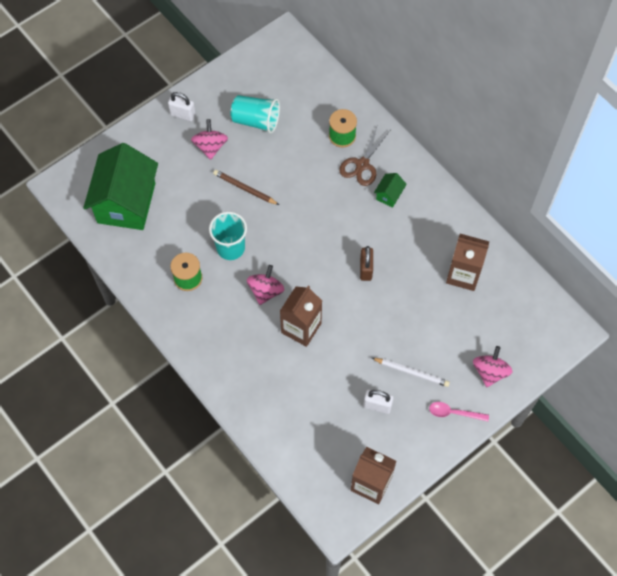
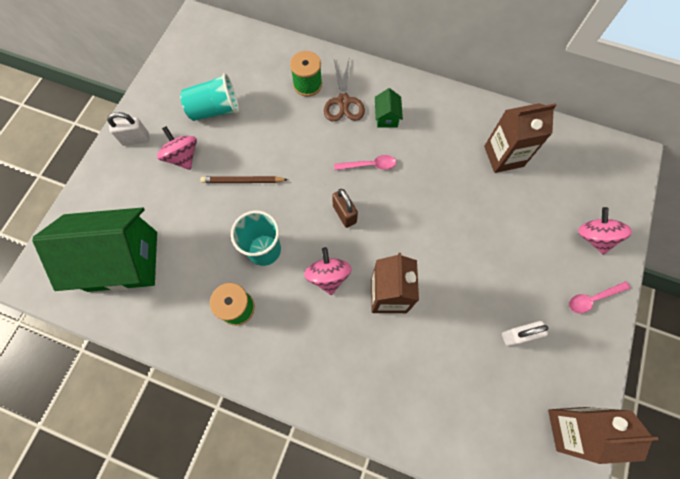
camera: 30 degrees left, 5 degrees up
(126, 203) = (123, 261): green house -> green house turned 75 degrees counterclockwise
(350, 226) = (369, 165): none -> pink spoon
(366, 269) = (412, 199): brown padlock -> brown padlock (344, 214)
(411, 372) = (525, 280): white pencil -> none

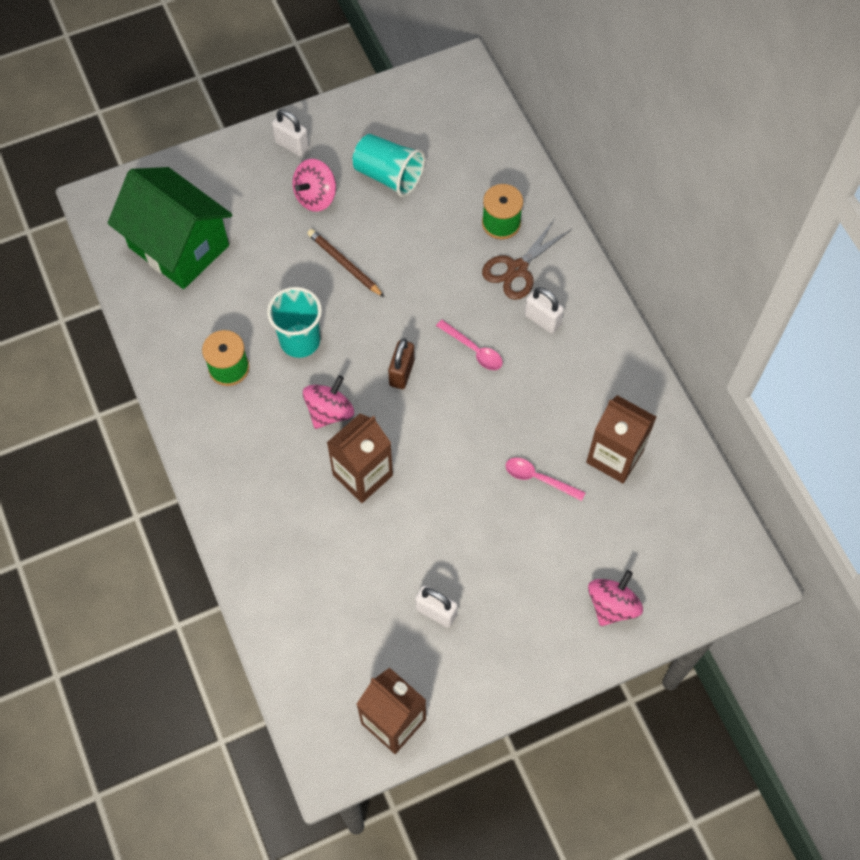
camera: 45 degrees right, 5 degrees down
(183, 157) = (315, 196): pink spinning top -> pink spinning top turned 150 degrees counterclockwise
(386, 117) = (542, 320): green house -> white padlock
(592, 298) = (542, 651): pink spoon -> pink spoon (538, 478)

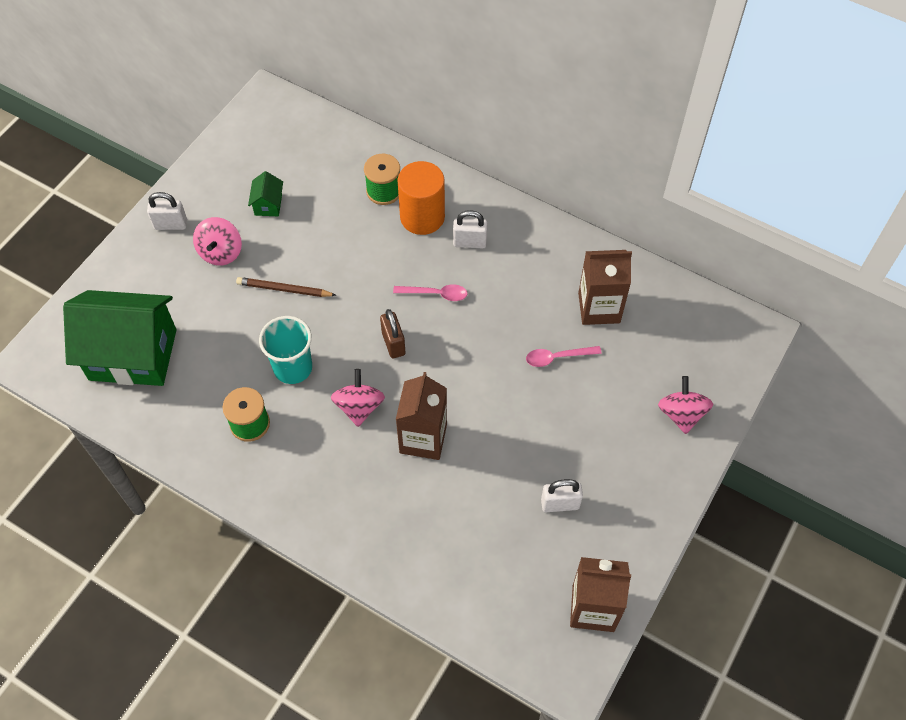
camera: 35 degrees left, 5 degrees down
(388, 175) = (268, 204): turquoise cup -> green house
(517, 269) = (422, 217): brown scissors -> orange cylinder

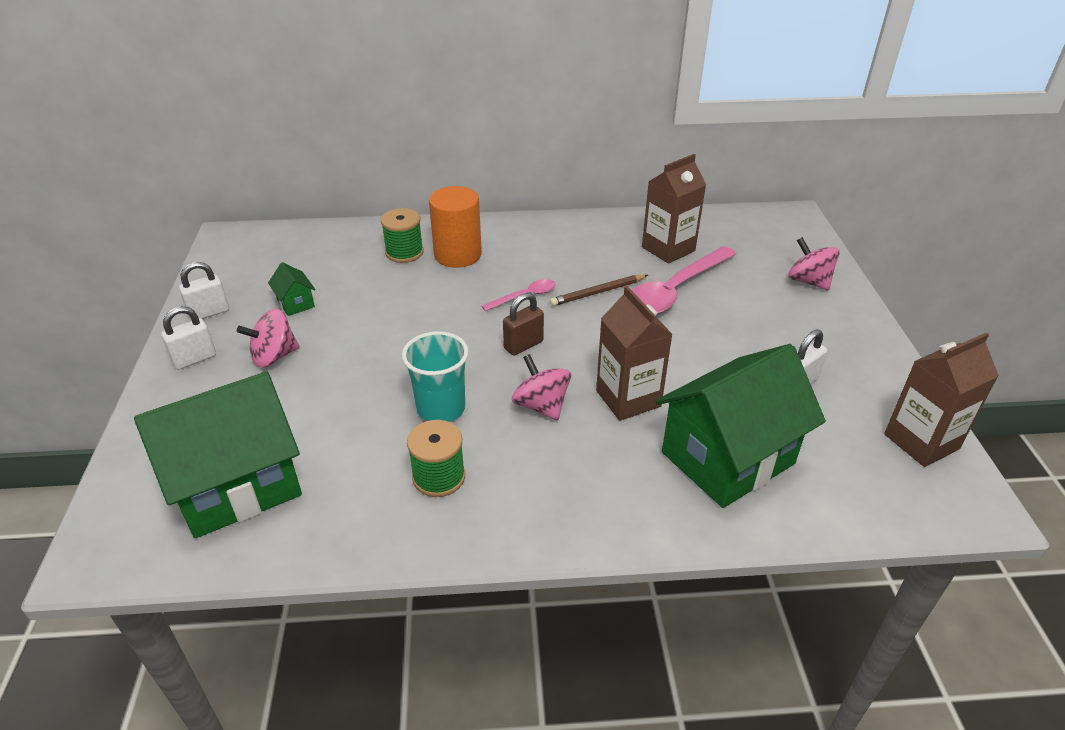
camera: 35 degrees left, 20 degrees down
(221, 252) = (274, 356): pink spinning top -> pink spinning top turned 90 degrees clockwise
(284, 289) = (372, 355): brown pencil -> brown pencil (597, 292)
(393, 343) = (523, 345): brown padlock -> brown padlock turned 75 degrees counterclockwise
(442, 529) = (727, 458): none -> green house
(469, 242) = (517, 254): white padlock -> white padlock (209, 313)
(557, 357) = (674, 291): pink spoon -> pink spoon, size x2.07

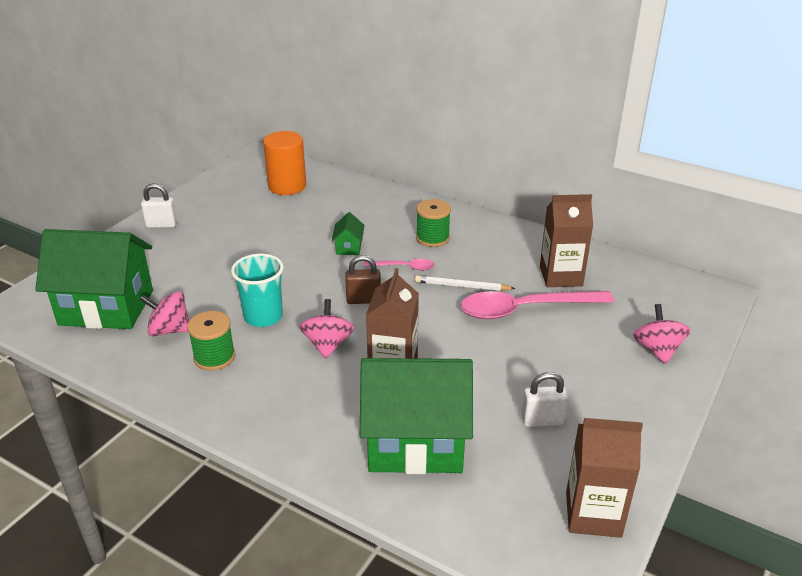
camera: 35 degrees right, 5 degrees down
(209, 313) = (198, 200): white padlock -> none
(274, 356) = (204, 241): pink spinning top -> pink spinning top (169, 330)
(295, 303) = (252, 213): green house -> green house (349, 247)
(404, 252) = (356, 205): green spool -> green spool (432, 238)
(458, 255) = (391, 220): orange cylinder -> orange cylinder (287, 186)
(597, 292) = (462, 286): brown pencil -> white pencil

